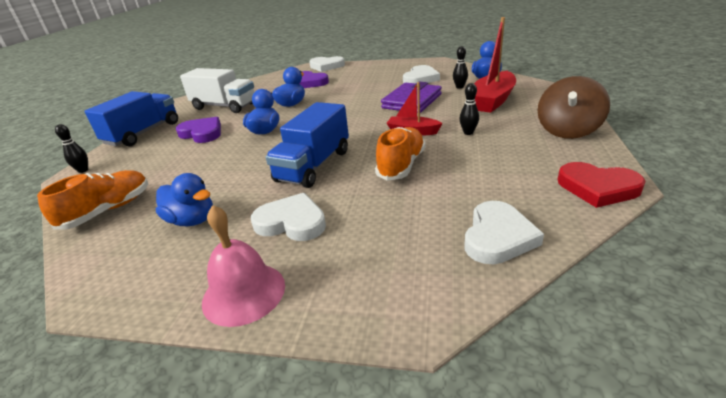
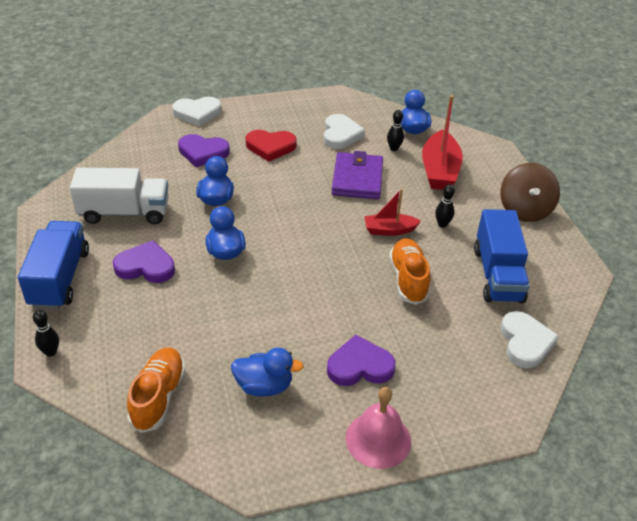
camera: 30 degrees left, 10 degrees up
(291, 222) = (360, 366): white heart -> purple heart
(314, 166) = (325, 295): blue truck -> blue truck (497, 275)
(597, 188) = (571, 278): red heart -> red heart (270, 147)

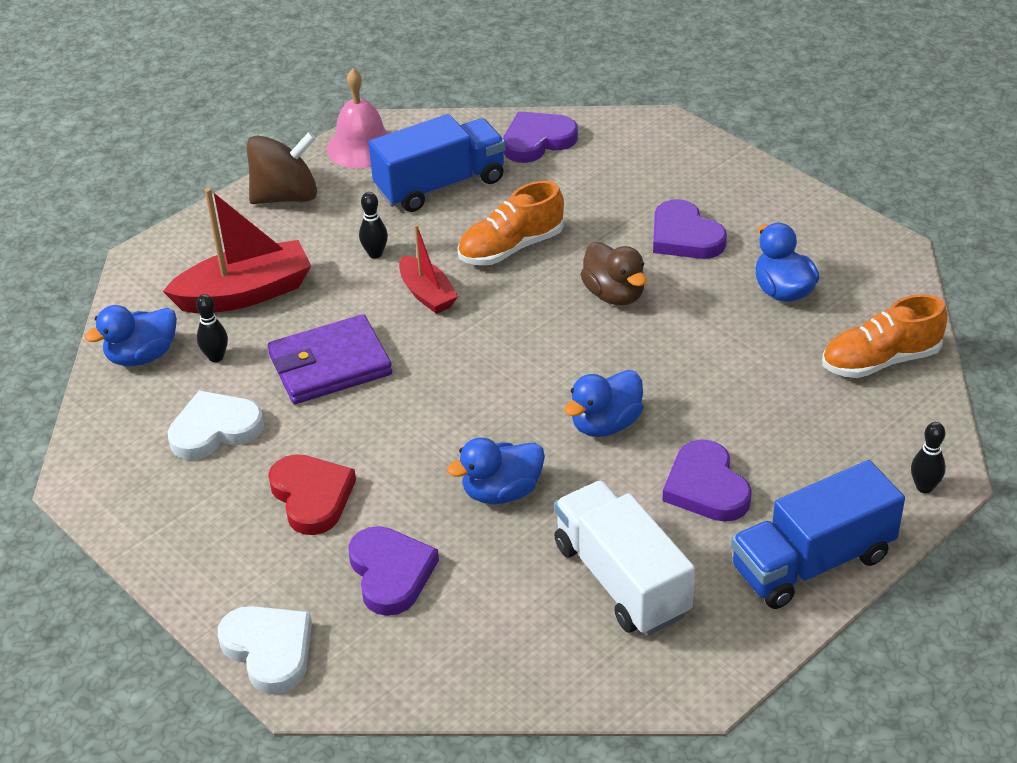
camera: 115 degrees left, 0 degrees up
(327, 304) = (614, 294): none -> brown duck
(378, 439) = (764, 193): pink bell -> pink bell (361, 147)
(525, 342) = (537, 141): white heart -> purple heart

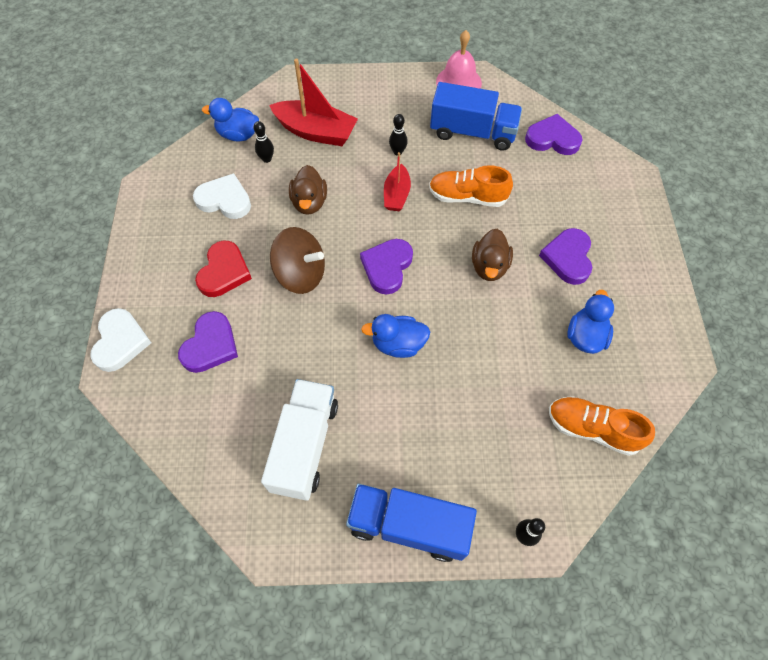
camera: 40 degrees right, 20 degrees up
(286, 196) = (392, 87): brown spinning top -> brown spinning top (301, 274)
(330, 365) = (309, 202): purple wallet -> brown duck
(501, 492) = (306, 342): blue duck -> none
(706, 487) = (406, 427): purple heart -> purple heart (387, 267)

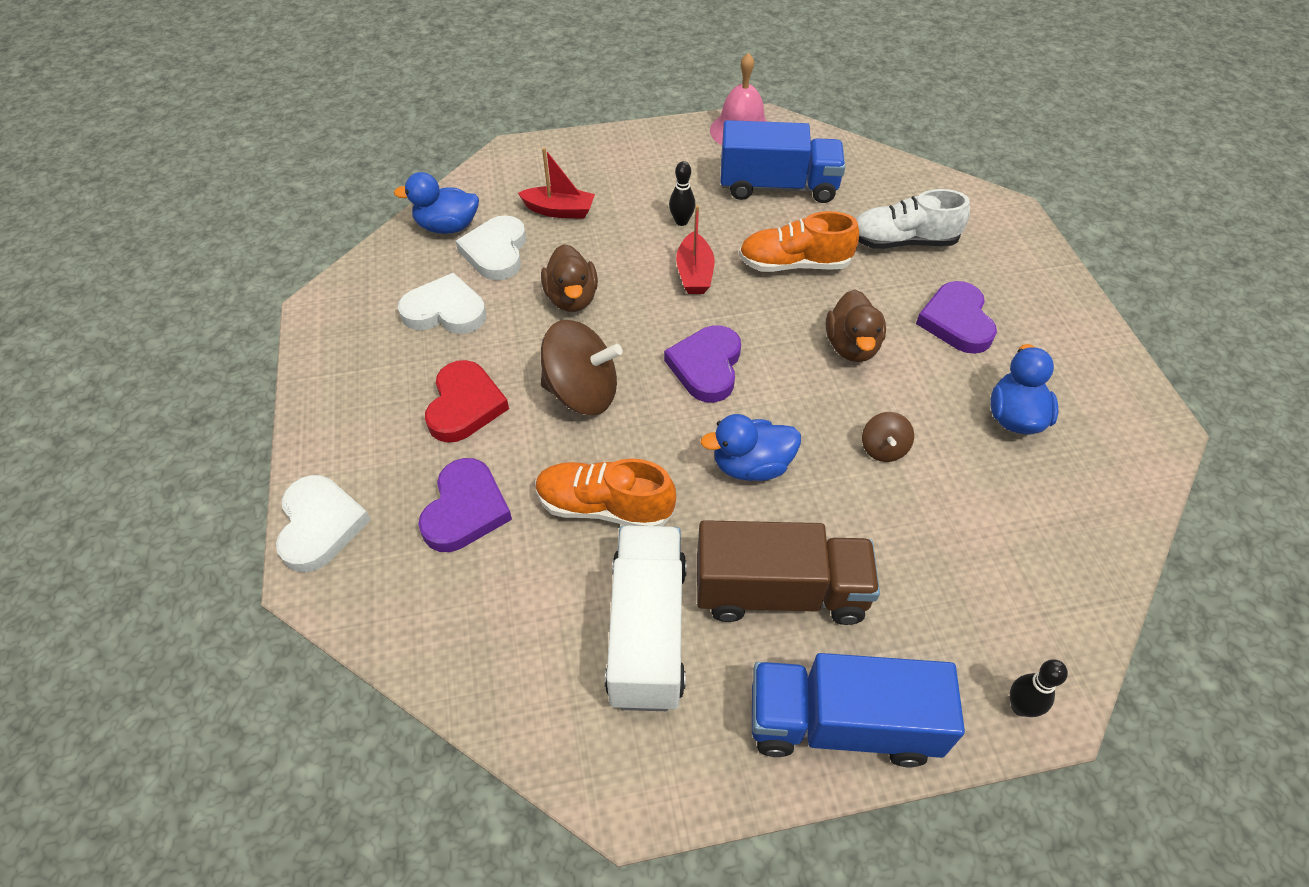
camera: 10 degrees left, 10 degrees down
(267, 159) = (496, 252): black bowling pin -> white heart
(316, 132) = (559, 210): red boat -> red boat, size x0.59
(394, 434) = (780, 592): none -> brown truck
(489, 345) = (883, 448): none -> brown spinning top
(549, 189) = (902, 242): none -> white shoe
(552, 139) = (887, 182): purple heart -> none
(592, 429) = (1067, 538): orange shoe -> orange shoe (604, 507)

